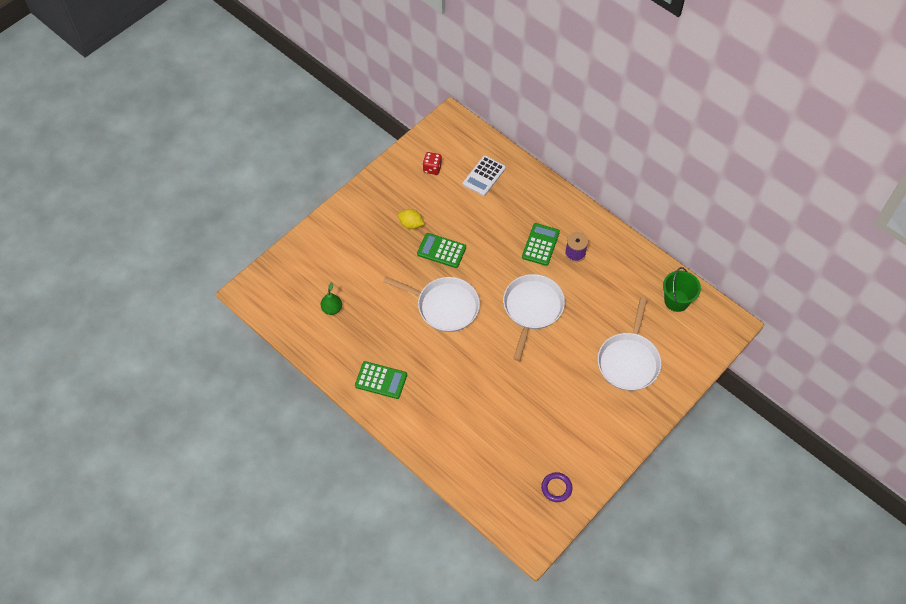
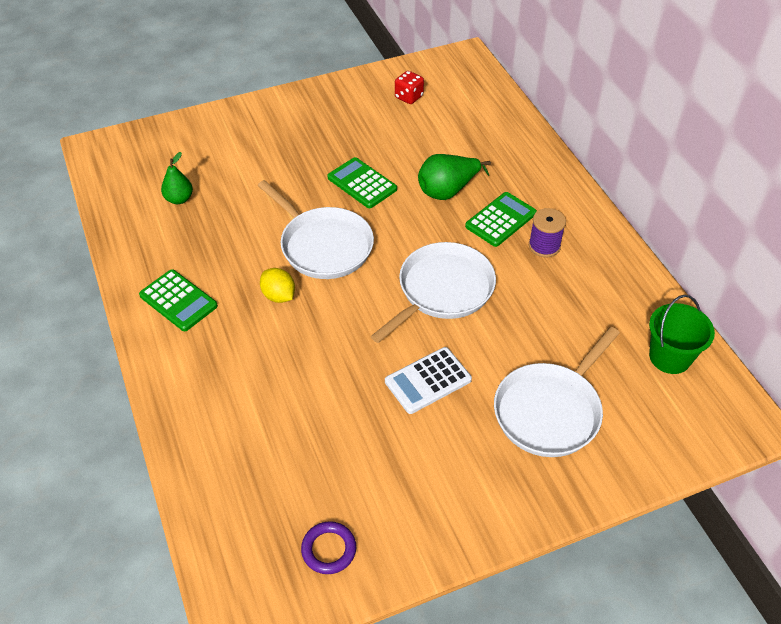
camera: 25 degrees right, 10 degrees down
(411, 224) = (342, 144): yellow lemon -> yellow lemon (279, 296)
(484, 176) = (470, 124): white calculator -> white calculator (428, 381)
(498, 235) = (448, 191): none -> green pear

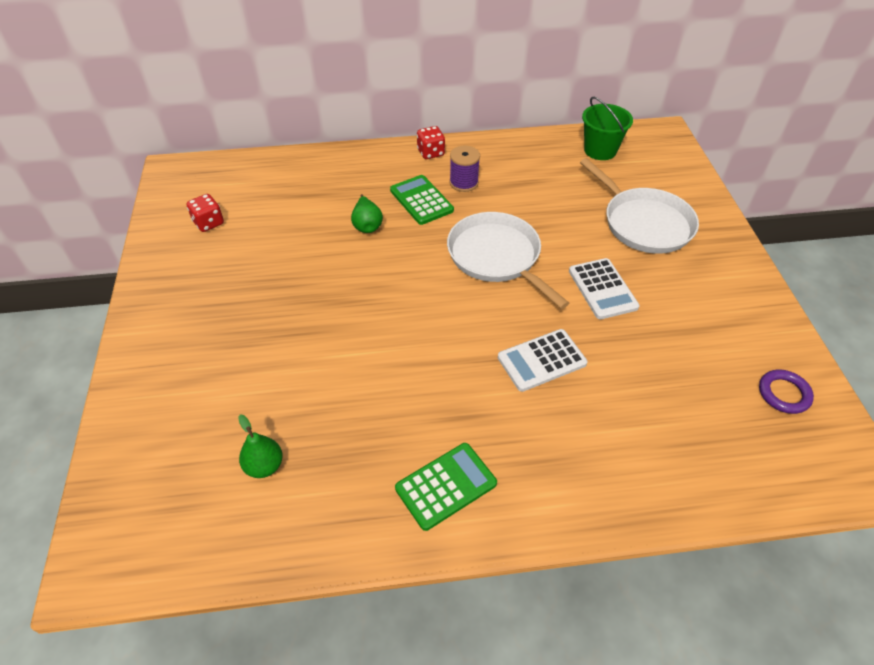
camera: 75 degrees left, 0 degrees up
(279, 296) = (467, 384): yellow lemon -> none
(318, 343) = (542, 360): none -> white calculator
(323, 246) = (405, 333): white pan -> none
(362, 183) = (325, 285): green calculator -> none
(448, 191) = (367, 225): green pear -> green pear, size x0.66
(580, 211) = (431, 153): none -> red dice

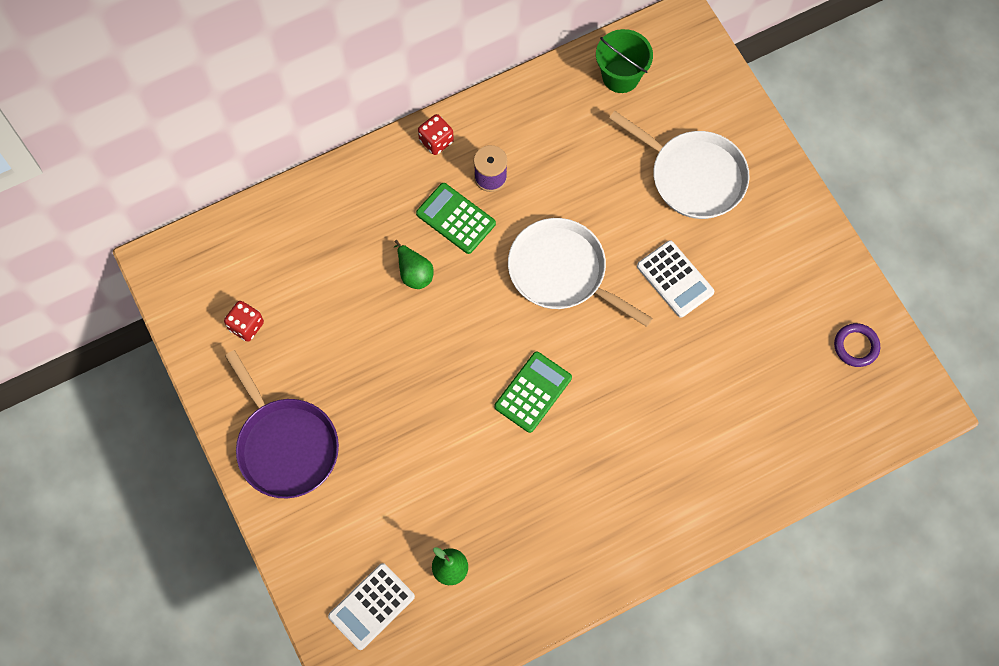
camera: 20 degrees left, 20 degrees up
(180, 312) = (285, 446): none -> purple pan
(446, 486) = (605, 533): green calculator -> green calculator (533, 392)
(542, 360) = (643, 383): white calculator -> white calculator (371, 606)

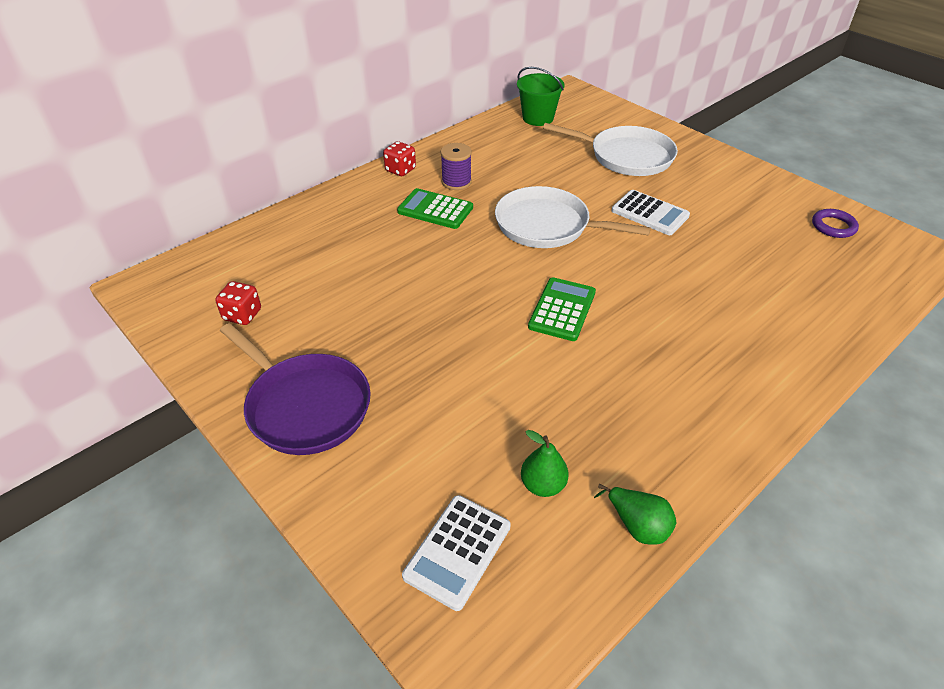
camera: 15 degrees left, 25 degrees down
(414, 273) = (408, 249): green pear -> green pear (637, 525)

